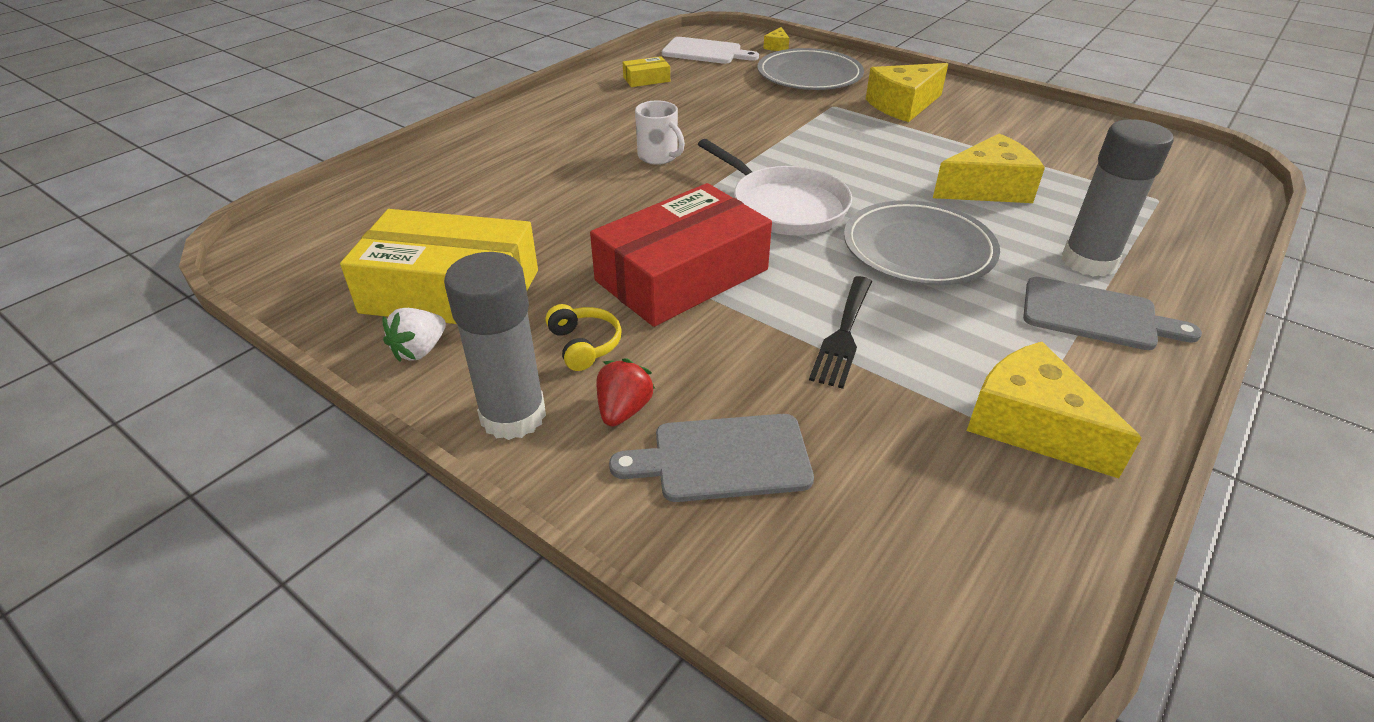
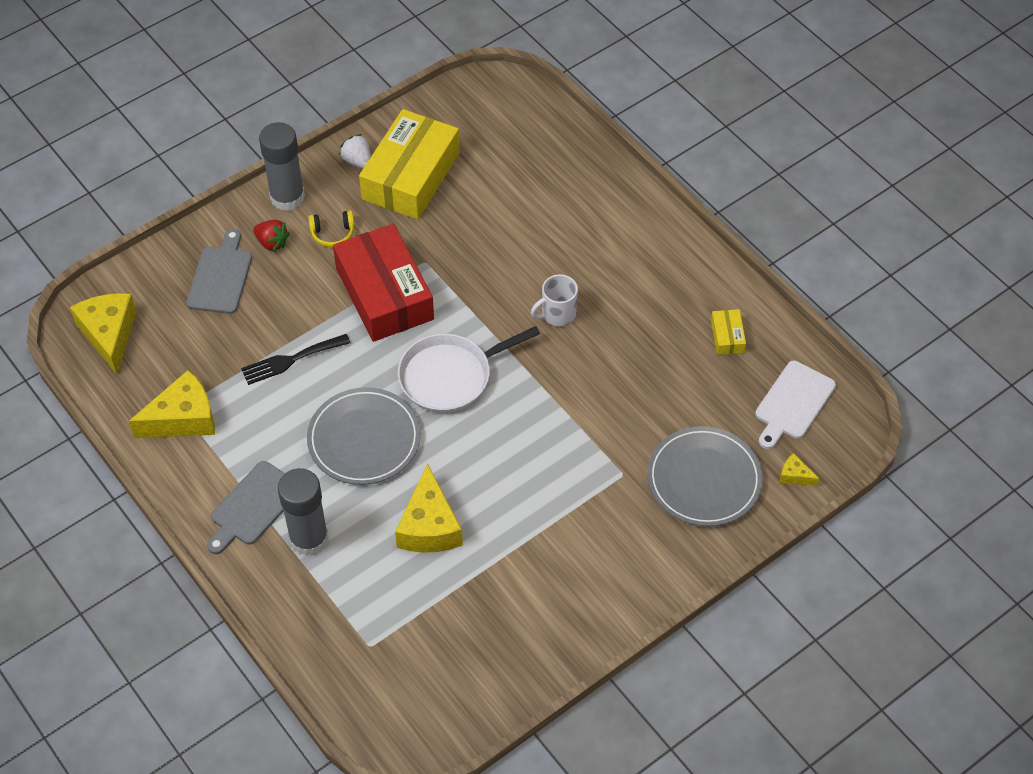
camera: 105 degrees right, 15 degrees up
(843, 335) = (291, 360): black fork -> black fork turned 60 degrees counterclockwise
(903, 105) = (607, 534): yellow cheese -> yellow cheese (109, 335)

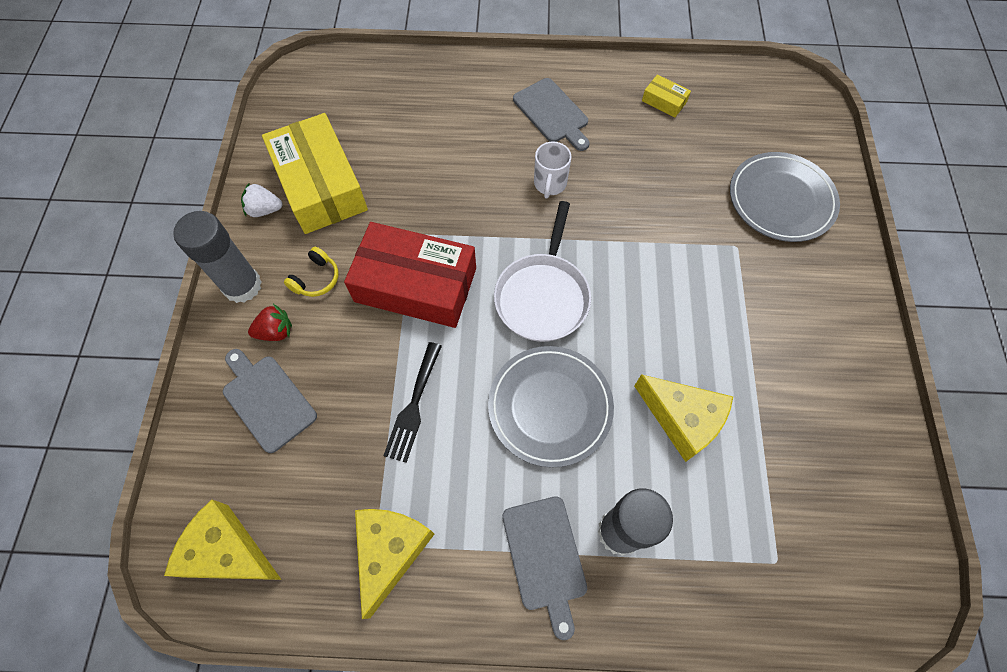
camera: 50 degrees left, 10 degrees up
(631, 269) = (552, 113): none -> grey cutting board
(793, 403) = (754, 105): white cutting board -> none
(795, 475) = (818, 146): yellow cheese -> none

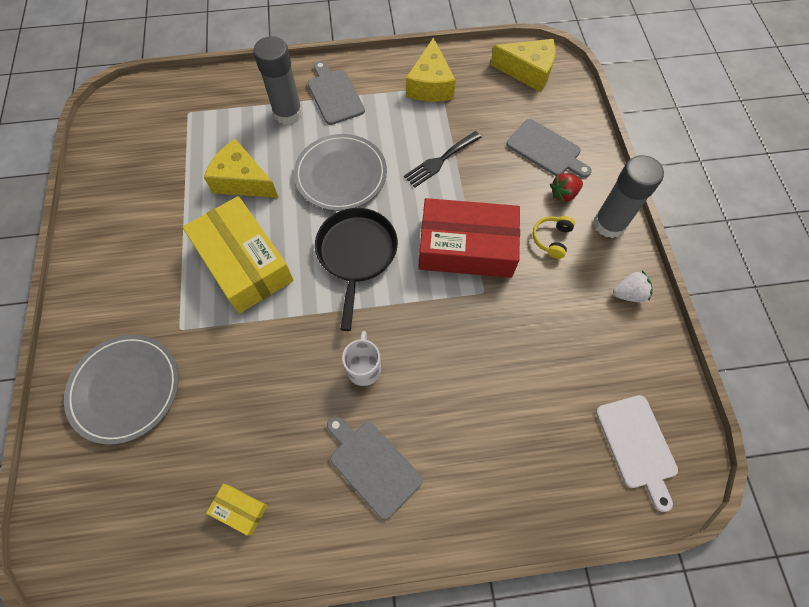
camera: 170 degrees right, 0 degrees up
(320, 185) = (590, 328): yellow box -> yellow box (244, 263)
(327, 96) = (637, 445): none -> white cutting board
(413, 406) = (440, 161): black fork -> black fork turned 135 degrees counterclockwise
(543, 296) = (356, 254): white pan -> black pan

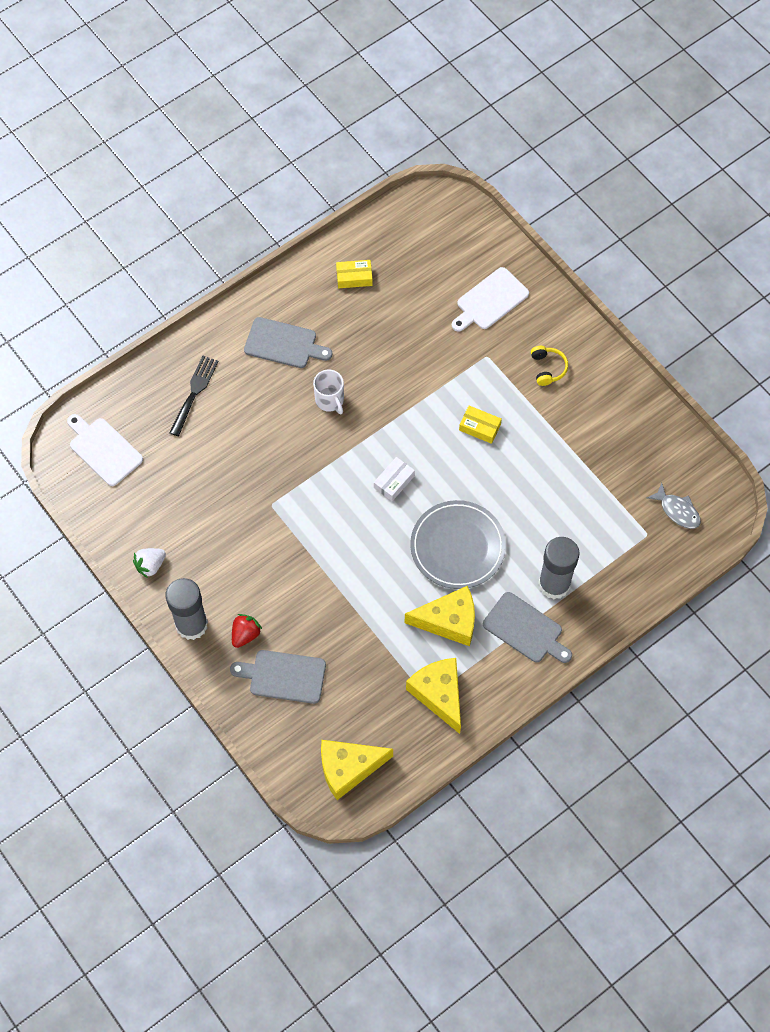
camera: 150 degrees right, 0 degrees up
(125, 389) = (490, 300): grey plate -> white cutting board
(150, 117) = (677, 511): none -> grey fish
(242, 181) = (539, 494): yellow cheese -> yellow cheese (449, 621)
(244, 263) = (479, 427): yellow box -> yellow box, size x0.41
(356, 254) = (394, 482): black pan -> white box
(440, 161) = (377, 609): black fork -> black fork (194, 392)
(466, 247) = (306, 536): red box -> none
(551, 239) = (236, 582): yellow headphones -> yellow headphones (547, 368)

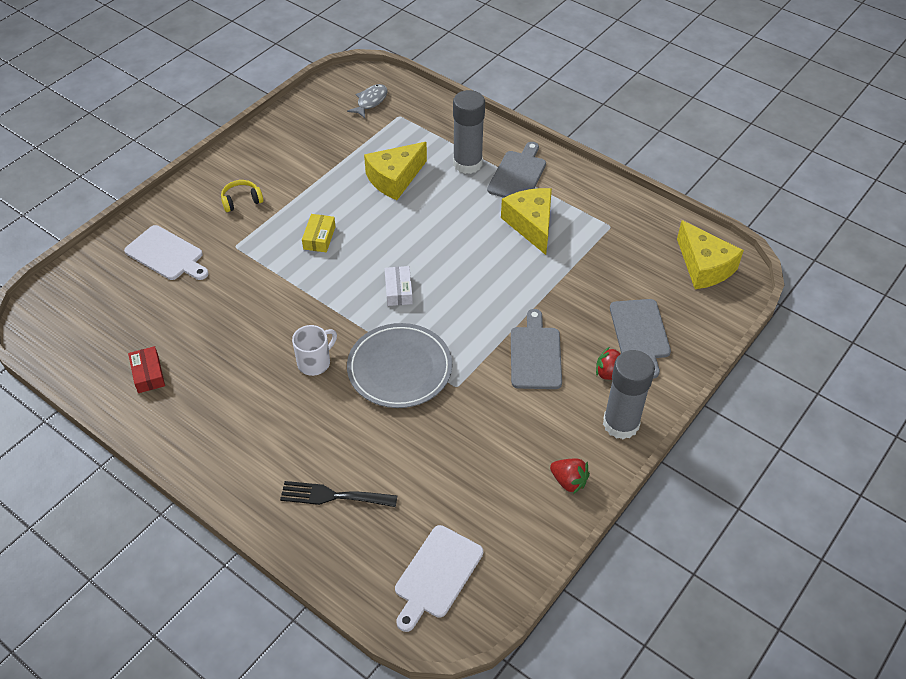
camera: 105 degrees left, 15 degrees down
(150, 565) = (568, 481): white strawberry -> red strawberry
(283, 344) = (249, 421): grey cutting board -> grey cutting board (535, 355)
(354, 277) = (148, 374): yellow box -> red box
(394, 482) = (398, 290): white box -> white box turned 60 degrees clockwise
(439, 694) = (604, 219): yellow cheese -> yellow cheese (394, 179)
(457, 546) = (453, 232): grey plate -> grey plate (399, 368)

